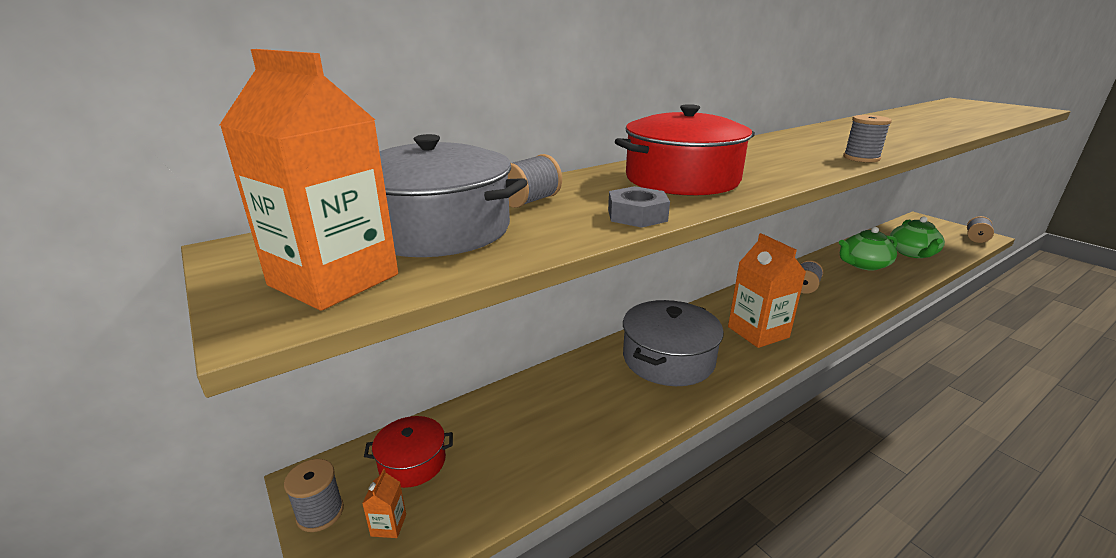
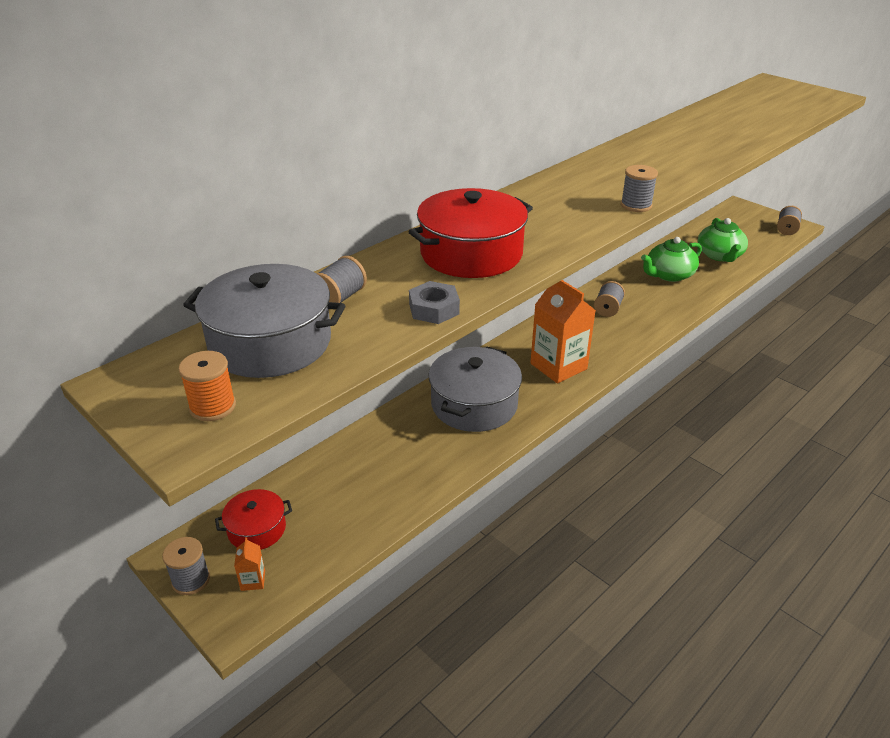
camera: 10 degrees left, 10 degrees up
(334, 280) = (212, 407): orange carton -> orange spool

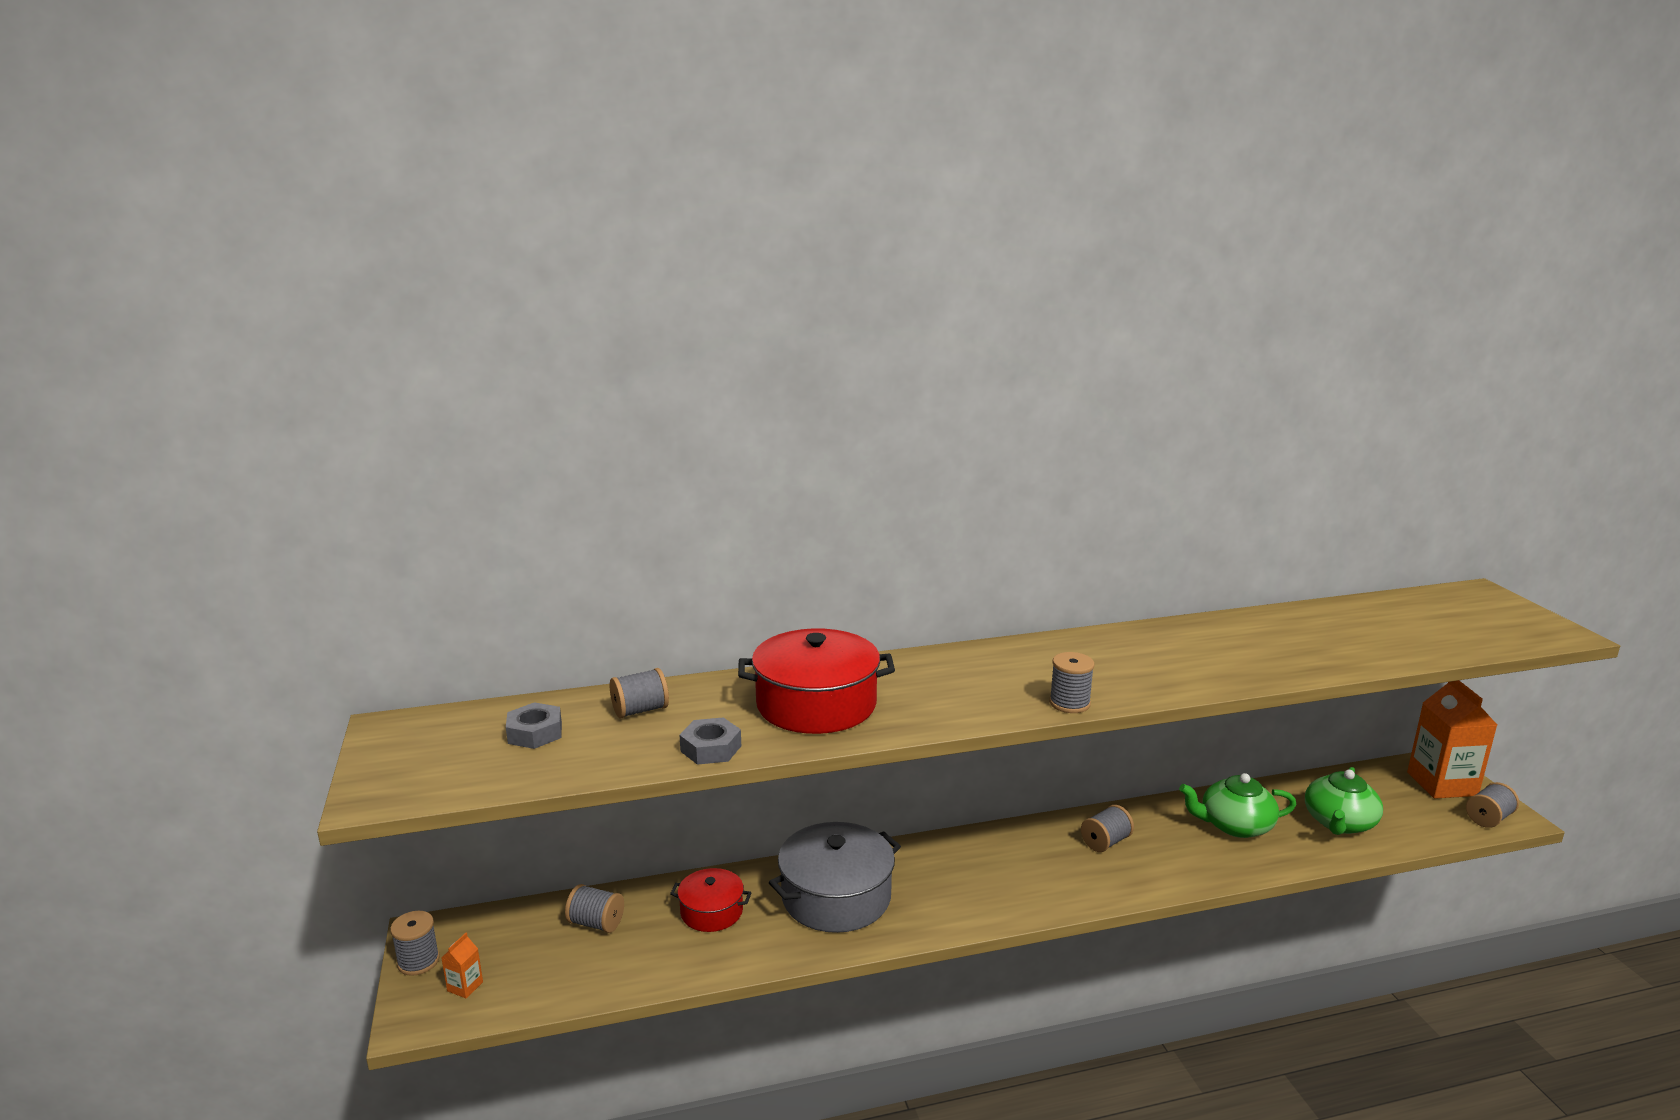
camera: 30 degrees right, 15 degrees down
(212, 407) = (428, 773): orange spool -> none
(256, 529) = (512, 938): red pot -> red pot (711, 911)
(270, 343) = (535, 733): grey pot -> grey nut
(315, 490) = (596, 923): none -> grey spool
(558, 366) = (975, 889): orange carton -> orange carton (1442, 784)

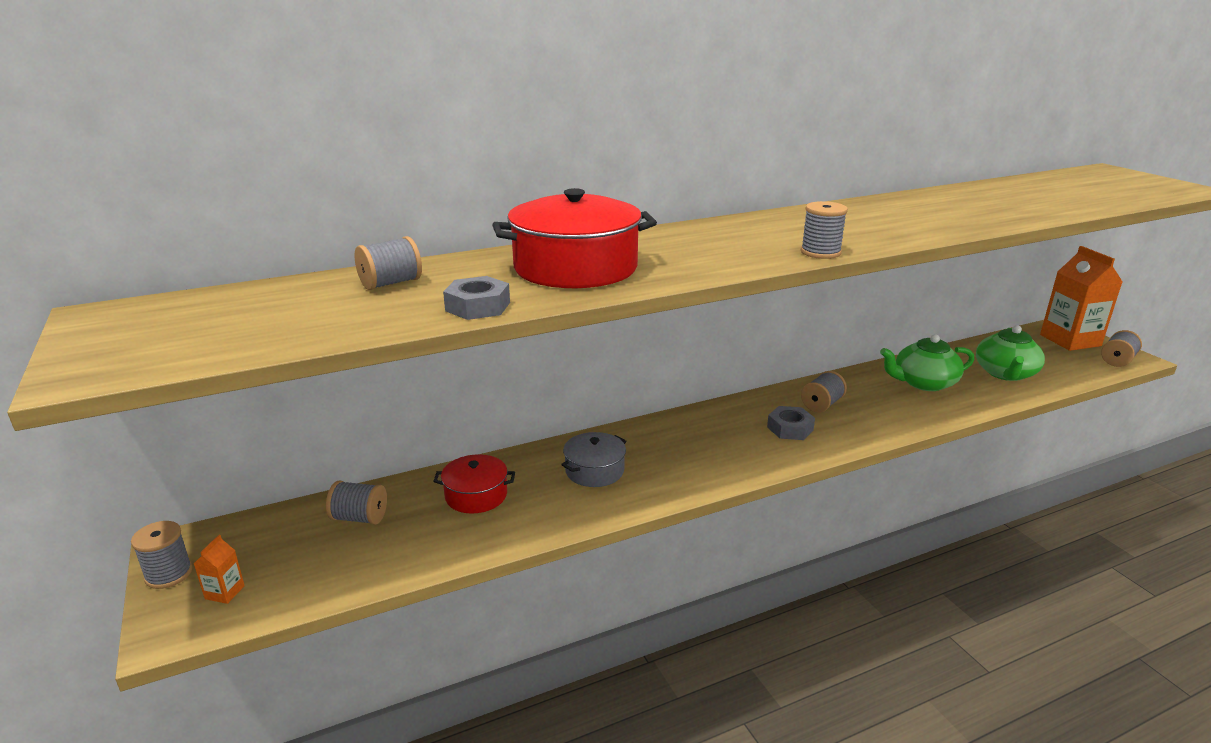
camera: 10 degrees left, 5 degrees up
(535, 733) = (276, 308): grey nut -> grey nut (790, 428)
(836, 897) = (594, 471): grey pot -> grey pot, size x0.56

